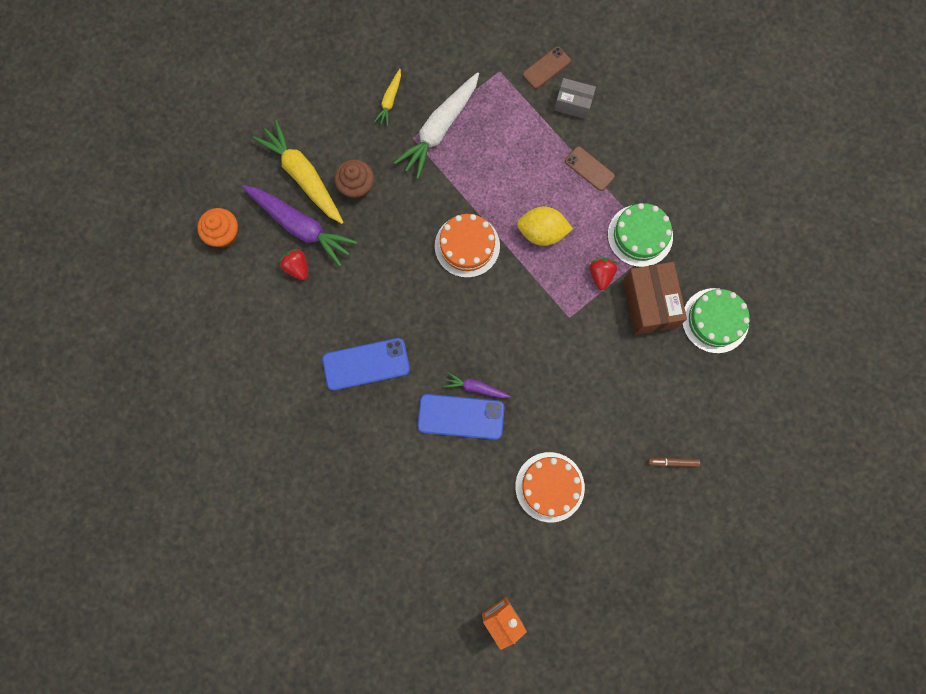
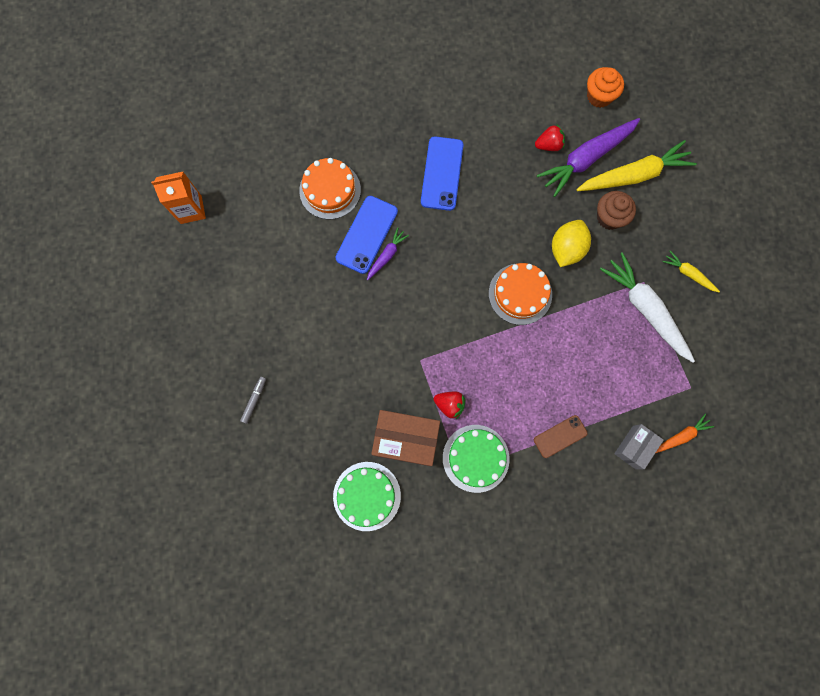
camera: 110 degrees right, 0 degrees up
(542, 232) = (510, 366): yellow lemon -> yellow lemon (566, 249)
(546, 68) = (681, 435): brown phone -> orange carrot
(549, 487) = (278, 286): orange cake -> orange cake (330, 190)
(673, 462) = (254, 400): brown marker -> grey marker

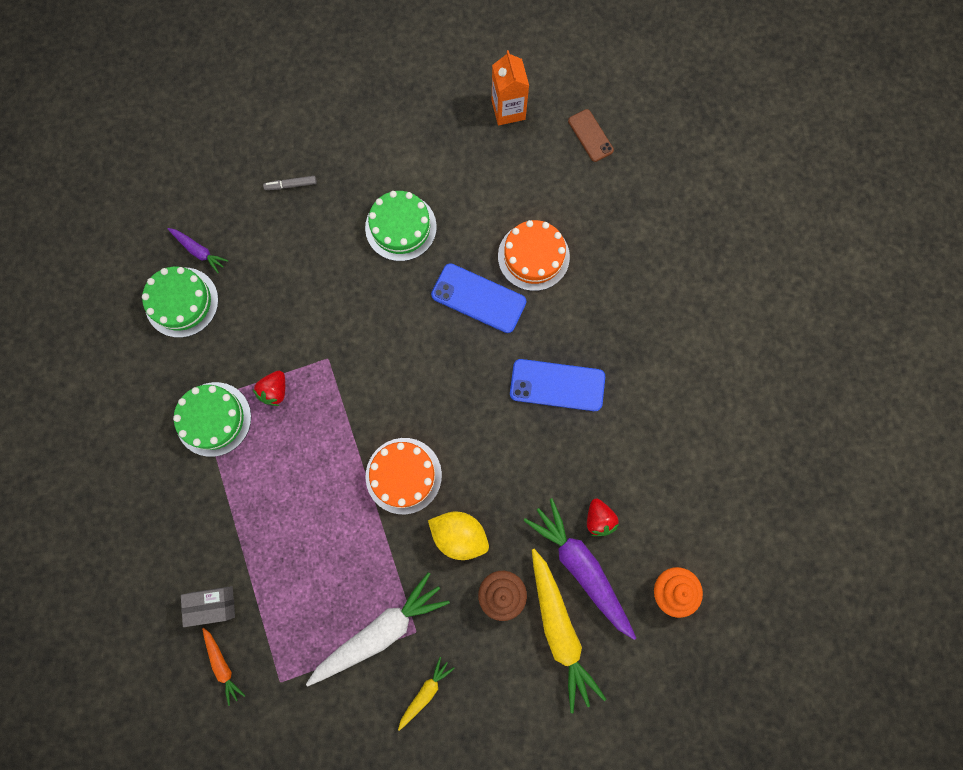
camera: 90 degrees right, 0 degrees up
(254, 400) = (291, 185): grey marker -> grey marker turned 150 degrees clockwise
(299, 300) = (401, 227): none -> green cake
(387, 256) = (452, 321): purple carrot -> purple carrot (199, 251)
(406, 439) = (239, 343): brown box -> none
(560, 436) = (231, 516): brown phone -> brown phone (590, 135)
(634, 447) = (213, 604): grey box -> grey box turned 45 degrees counterclockwise

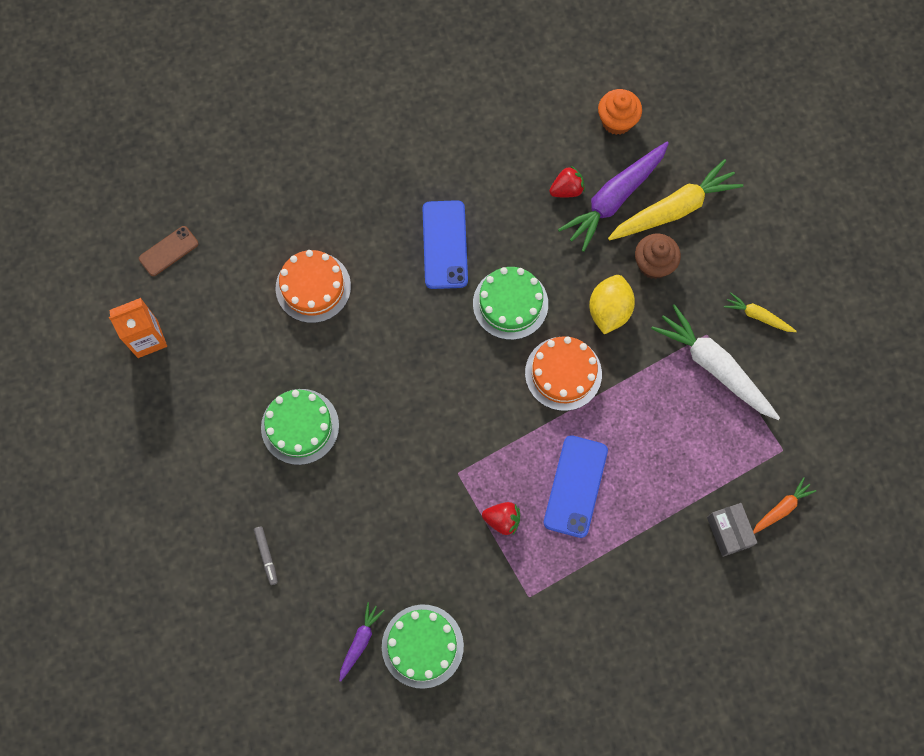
camera: 100 degrees left, 5 degrees down
(213, 419) = (544, 578): green cake -> green cake (510, 303)
(478, 298) = (367, 333): blue phone -> blue phone (575, 486)

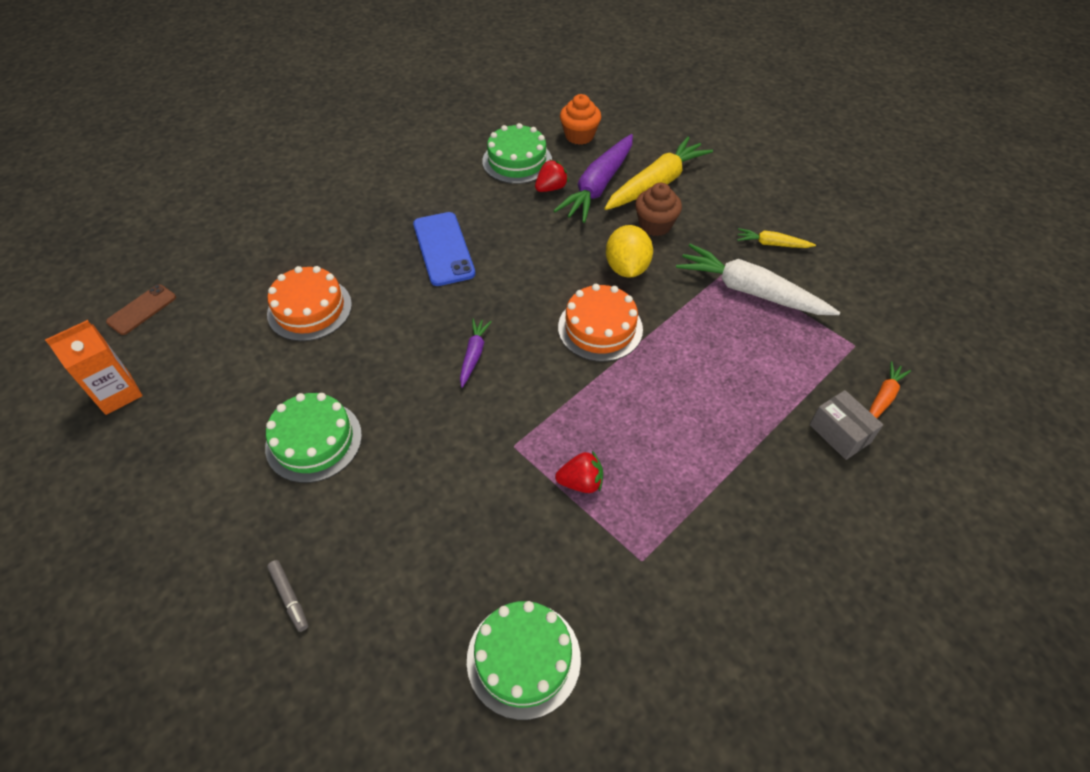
camera: 15 degrees left, 20 degrees down
(360, 641) = (437, 676): purple carrot -> purple carrot (474, 355)
(510, 303) = (525, 282): green cake -> green cake (517, 161)
(575, 486) = (652, 428): blue phone -> none

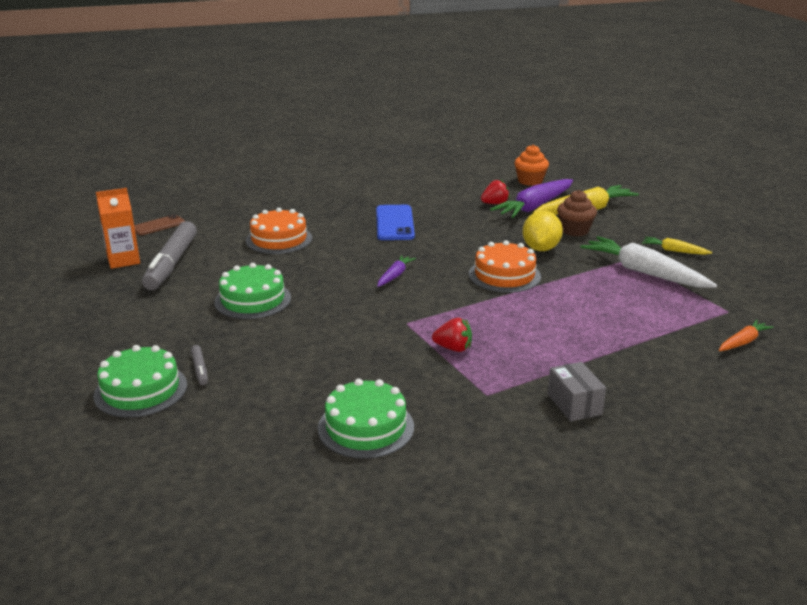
camera: 15 degrees right, 25 degrees down
(185, 388) = (171, 264): none -> grey marker
(517, 161) = (473, 188): green cake -> green cake (141, 390)
(840, 433) = (693, 355): grey box -> grey box (574, 404)

